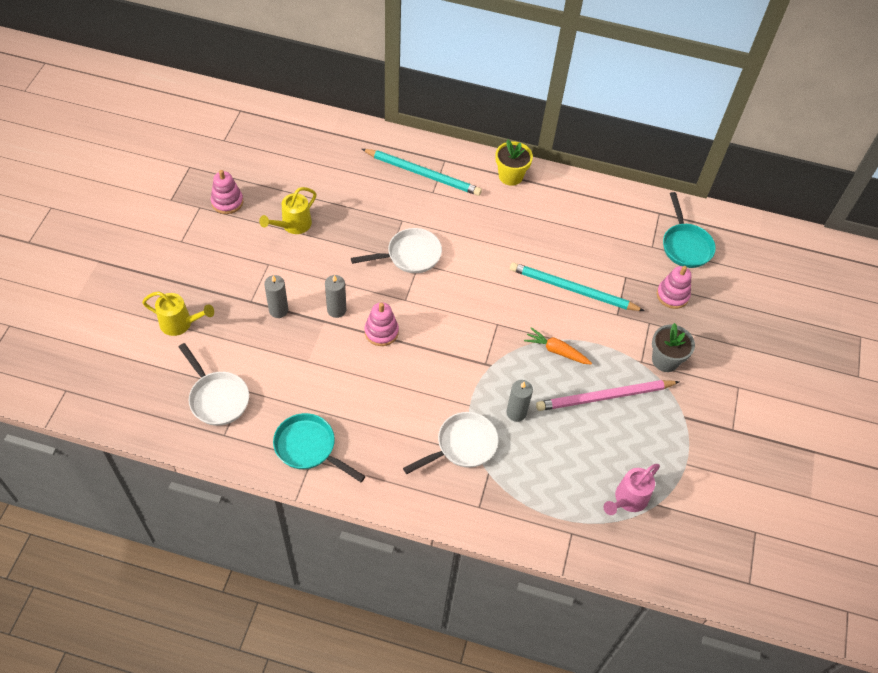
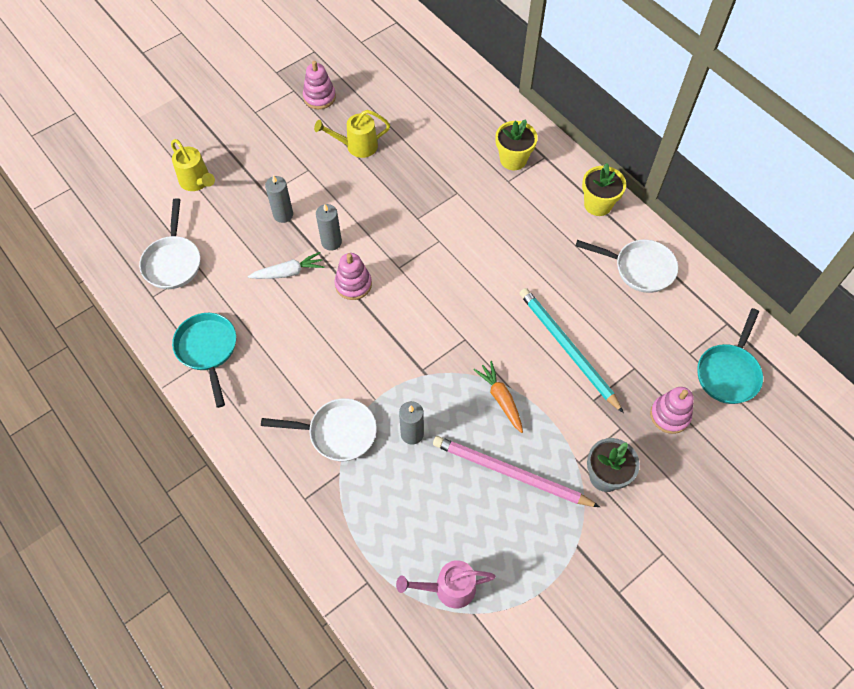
camera: 40 degrees right, 5 degrees up
(322, 351) = (288, 272): none -> white carrot
(409, 255) = (437, 229): white pan -> white pan (639, 268)
(423, 174) = (513, 159): turquoise pencil -> yellow flower pot

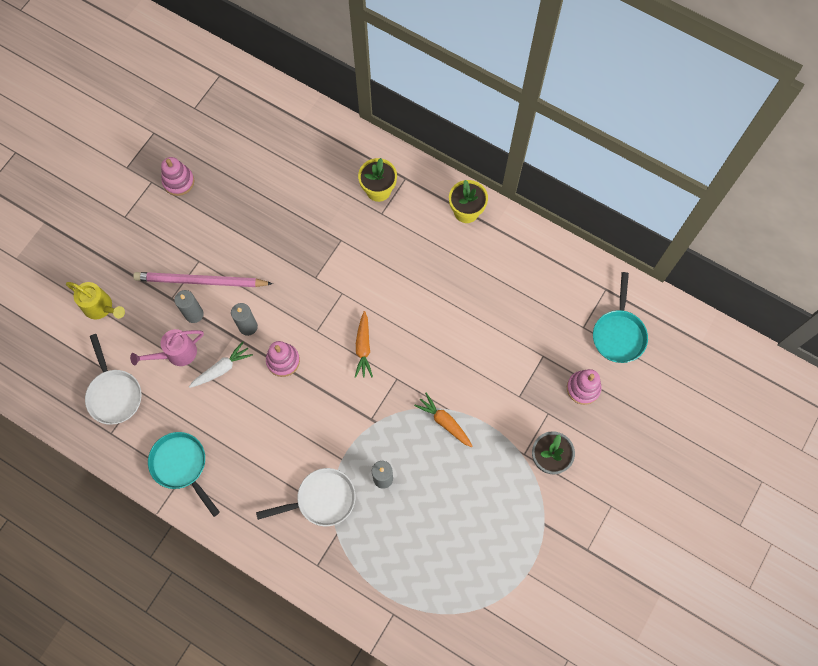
camera: 20 degrees left, 10 degrees up
(357, 146) = (233, 222): yellow watering can -> none
(441, 298) = (363, 347): none -> orange carrot
(448, 588) = (457, 595): pink watering can -> pink watering can (176, 354)
(510, 473) = (473, 483): pink pencil -> pink pencil (200, 281)
(567, 349) = (484, 358): turquoise pencil -> none
(639, 268) = (520, 262): white pan -> none

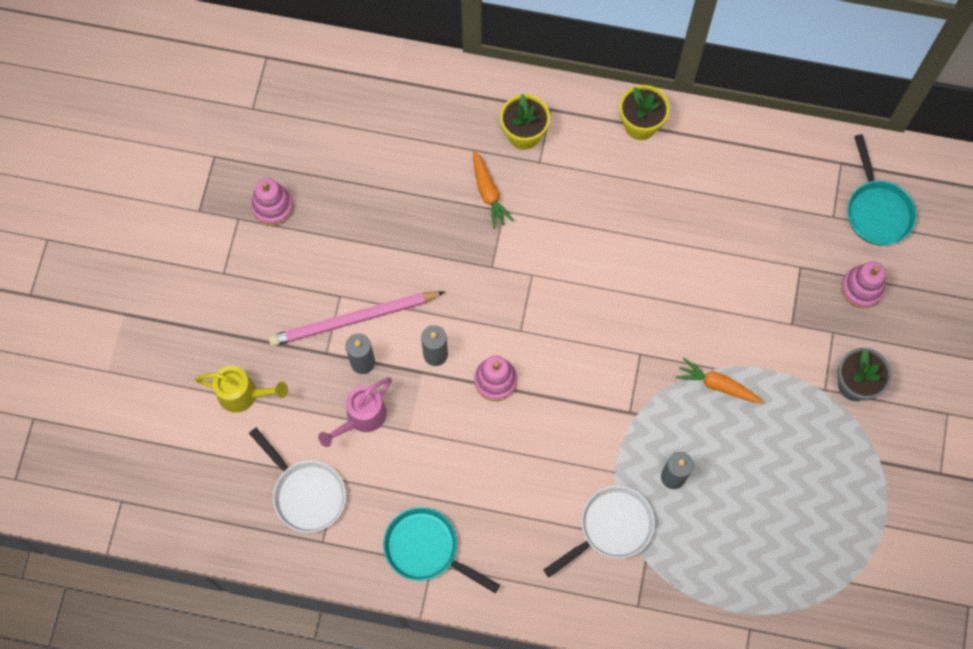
camera: 20 degrees left, 0 degrees up
(222, 368) = (425, 416): white carrot -> none
(363, 347) = (585, 331): orange carrot -> orange carrot (488, 193)

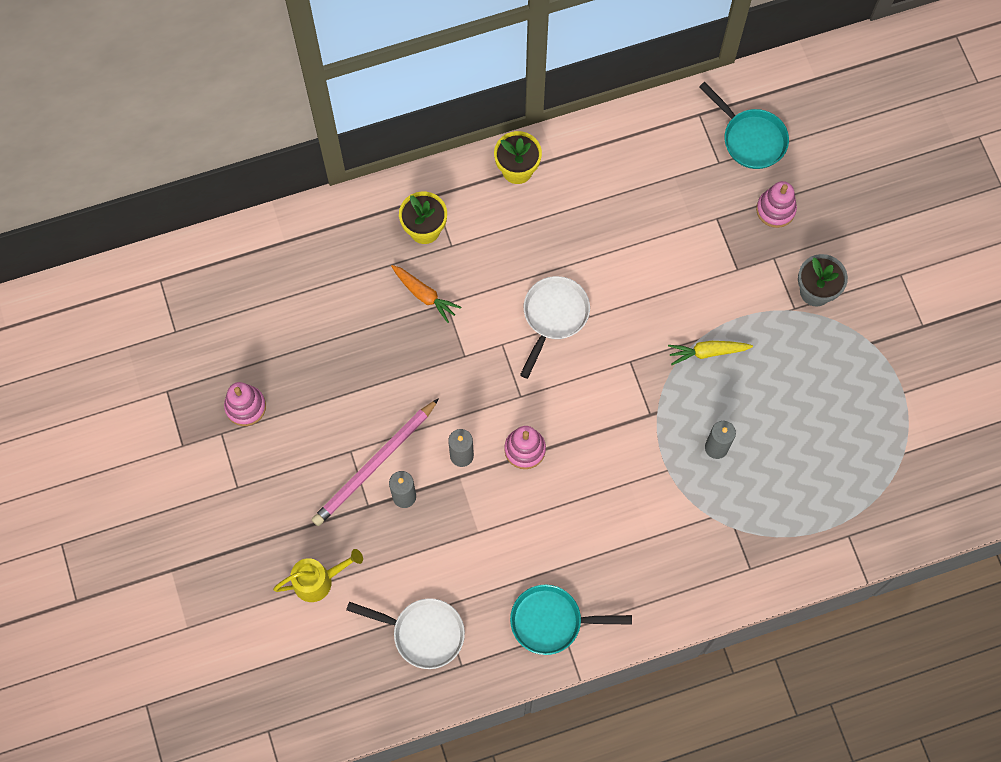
camera: 30 degrees left, 0 degrees up
(361, 418) = (431, 543): pink watering can -> none
(611, 528) = (691, 517): white pan -> white pan (553, 316)
(717, 385) = (707, 352): orange carrot -> yellow carrot

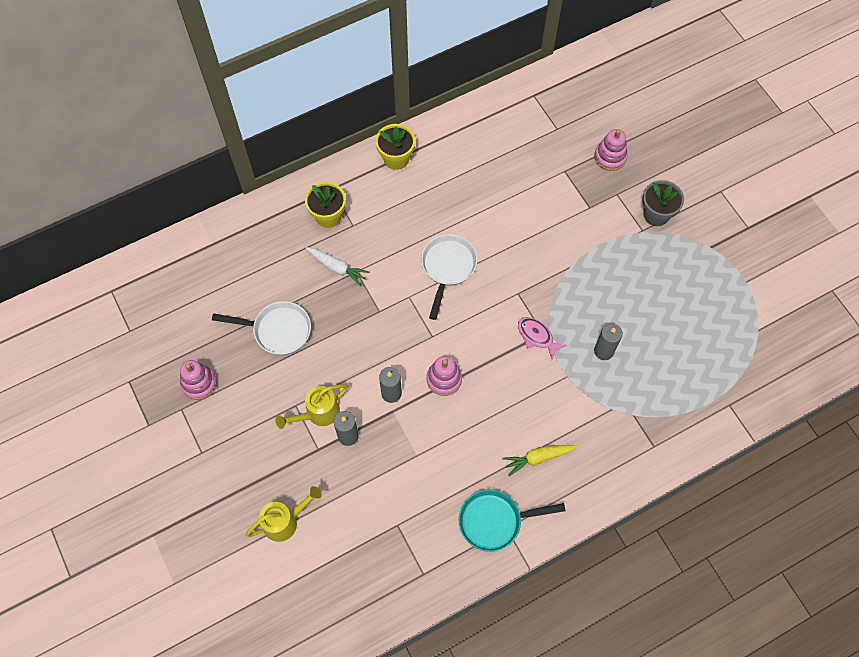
camera: 10 degrees left, 5 degrees down
(374, 465) = (318, 413): pink pencil -> yellow watering can
(423, 633) = (384, 551): white pan -> white pan (277, 330)
(424, 295) = (337, 268): orange carrot -> white carrot
(642, 417) = (537, 336): none -> pink fish
(707, 352) = (579, 276): yellow carrot -> yellow carrot (538, 458)
(750, 138) = (578, 107): turquoise pan -> none

